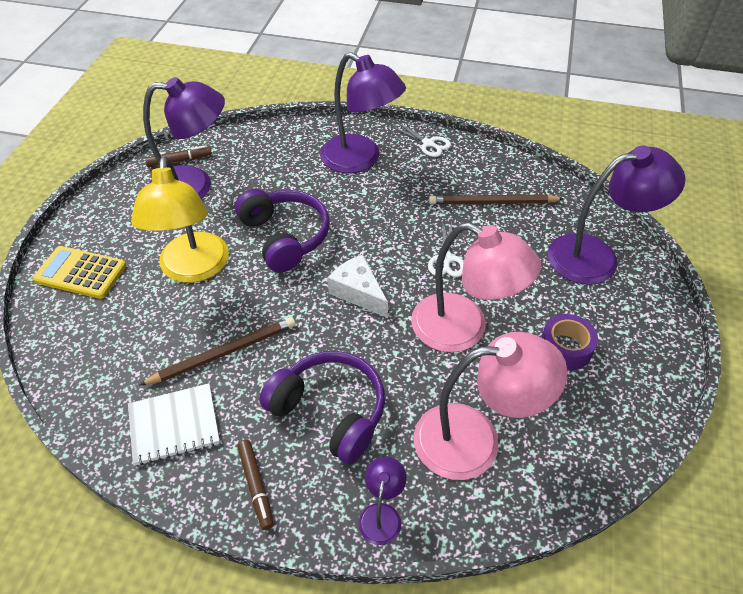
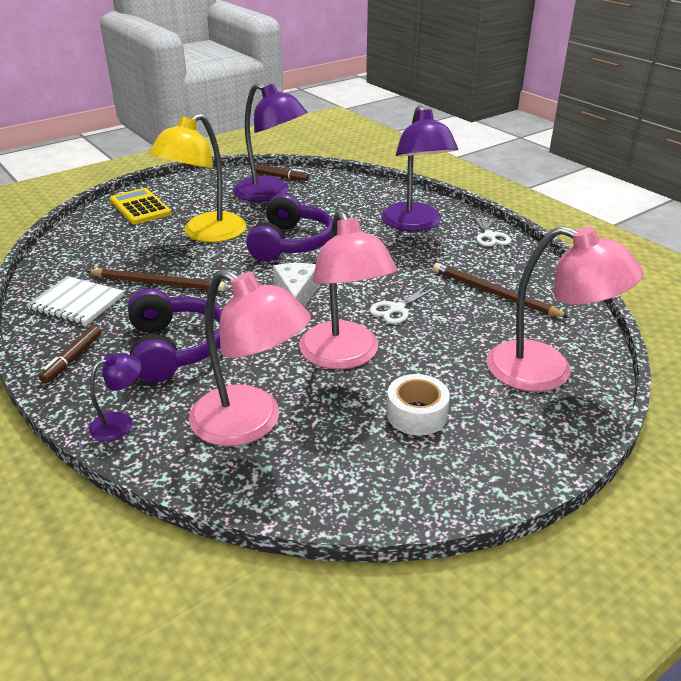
camera: 40 degrees right, 15 degrees down
(565, 348) = (416, 414): purple tape -> white tape
(596, 256) = (546, 372): purple lamp -> pink lamp

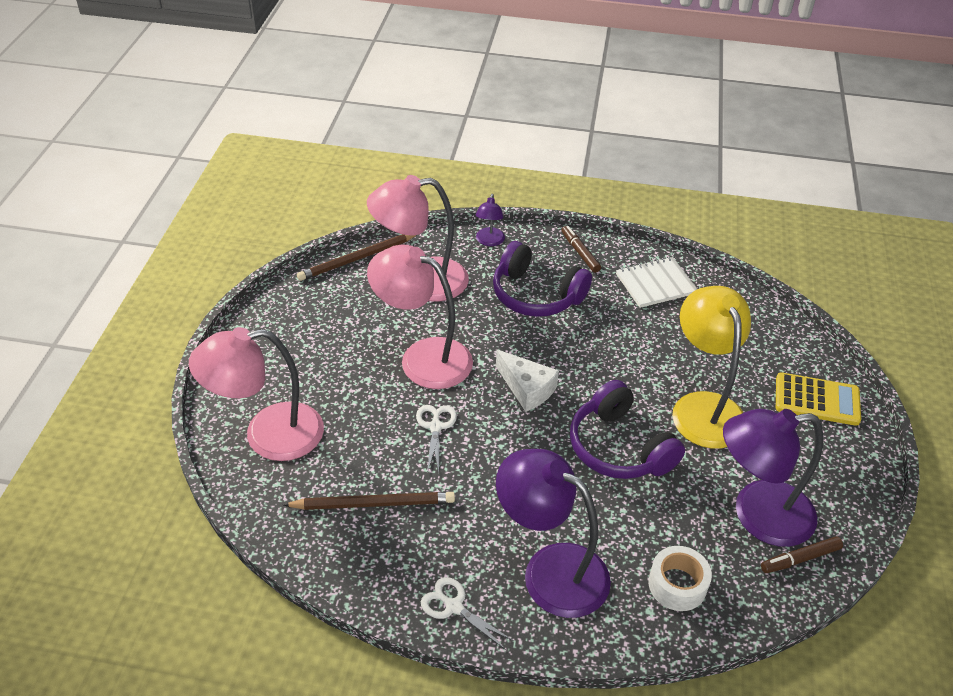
camera: 135 degrees right, 10 degrees up
(158, 283) = (639, 333): brown pencil -> brown pencil (358, 258)
(416, 414) = (331, 344): white tape -> white tape (677, 585)

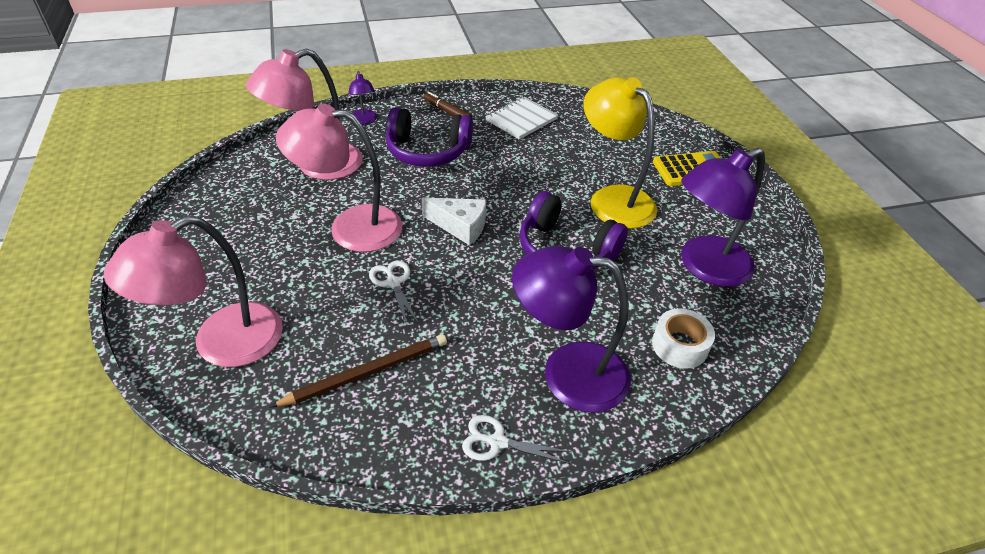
camera: 25 degrees left, 0 degrees up
(358, 258) = (246, 162): brown pencil -> none
(800, 559) = (757, 290): brown marker -> none

